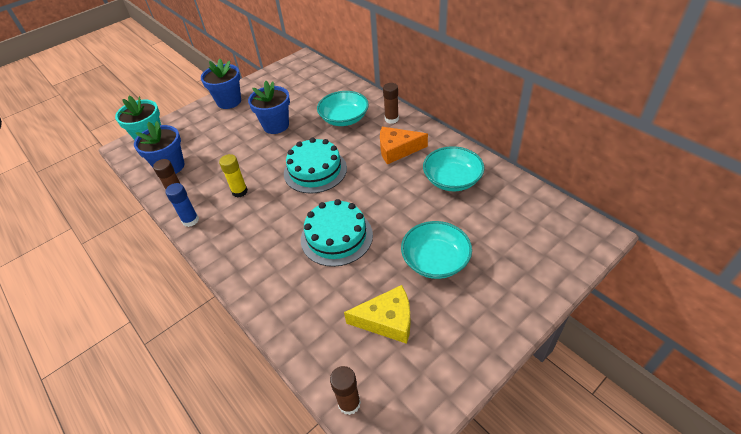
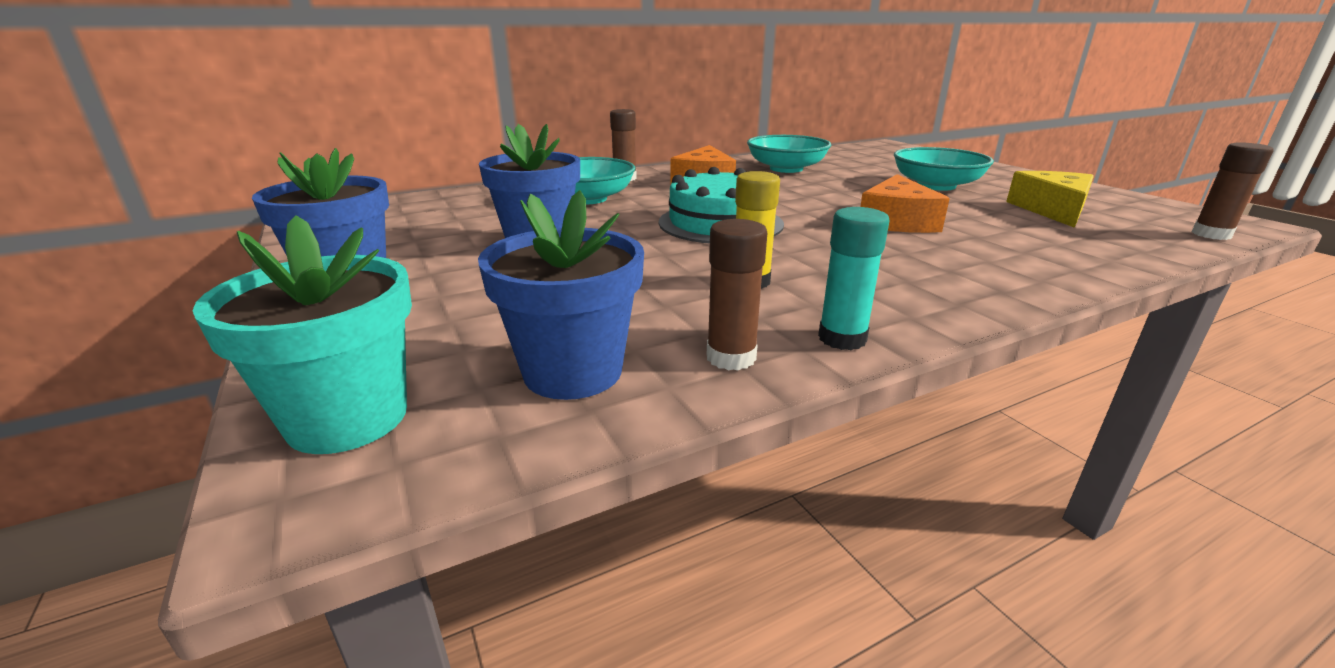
camera: 80 degrees left, 20 degrees down
(190, 220) = (842, 338): blue glue stick -> turquoise glue stick
(336, 237) = (896, 221): turquoise cake -> orange cheese

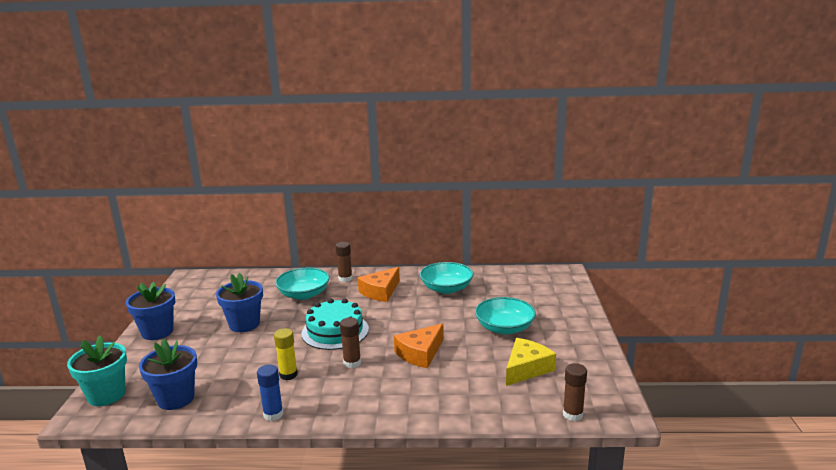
camera: 30 degrees right, 5 degrees down
(731, 357) = (226, 409): brown glue stick -> brown glue stick (352, 363)
(842, 338) = (273, 414): turquoise glue stick -> blue glue stick

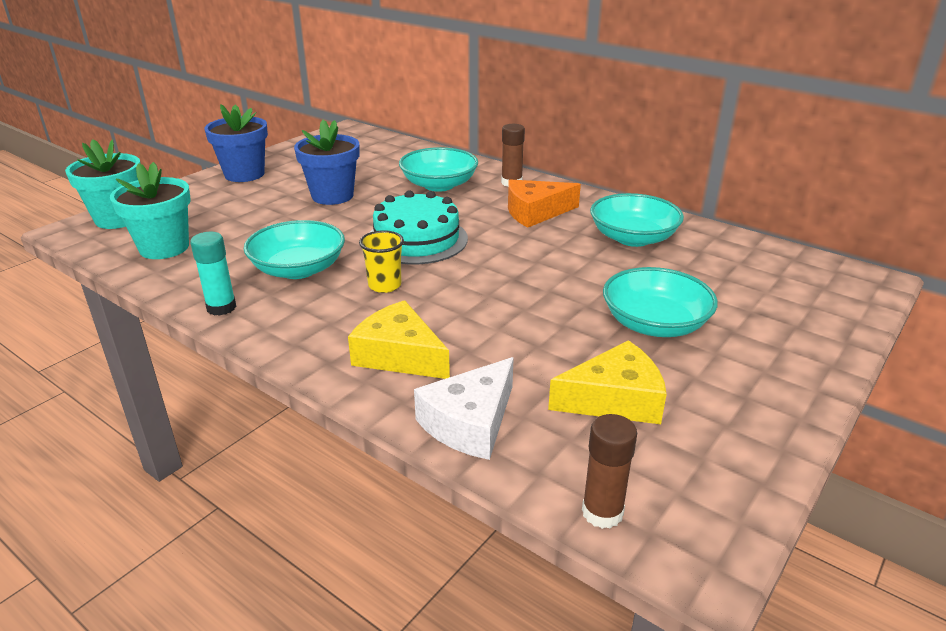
camera: 35 degrees right, 10 degrees up
(176, 398) = (164, 248): blue flower pot -> turquoise flower pot
(273, 414) = (221, 307): blue glue stick -> turquoise glue stick
(288, 375) = (298, 269): yellow glue stick -> turquoise bowl
(352, 363) = (384, 285): brown glue stick -> yellow cup
(408, 393) = (399, 355): none -> yellow cheese
(420, 353) = (484, 309): orange cheese -> none
(480, 407) = (470, 422): none -> white cheese

